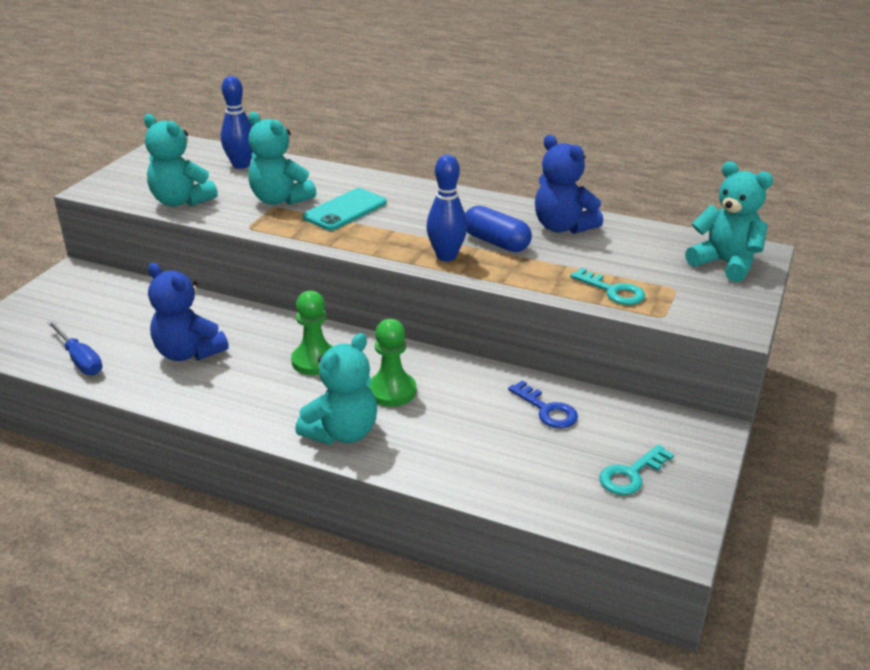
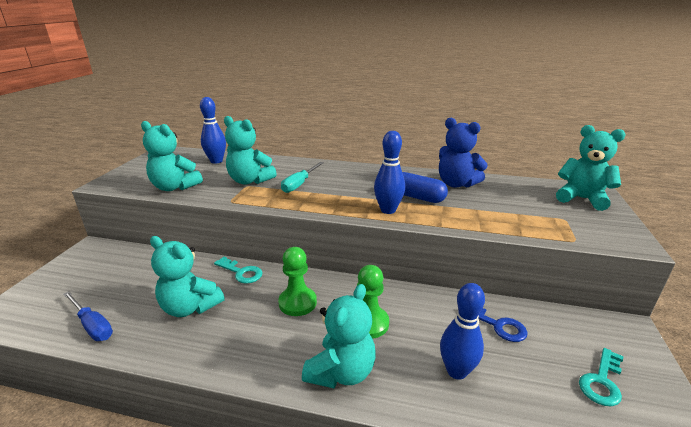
camera: 10 degrees left, 5 degrees down
(188, 353) = (190, 307): blue teddy bear -> turquoise teddy bear
(345, 210) = (299, 184): turquoise phone -> turquoise screwdriver
(470, 446) = (456, 371): none -> blue bowling pin
(612, 291) = (523, 225): turquoise key -> turquoise key (241, 272)

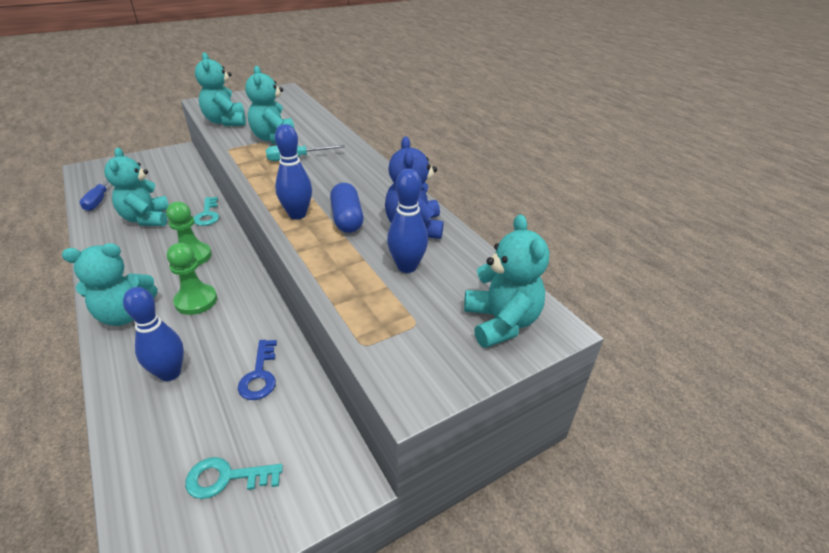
camera: 45 degrees right, 10 degrees up
(216, 161) = (293, 112): blue bowling pin -> blue bowling pin (407, 267)

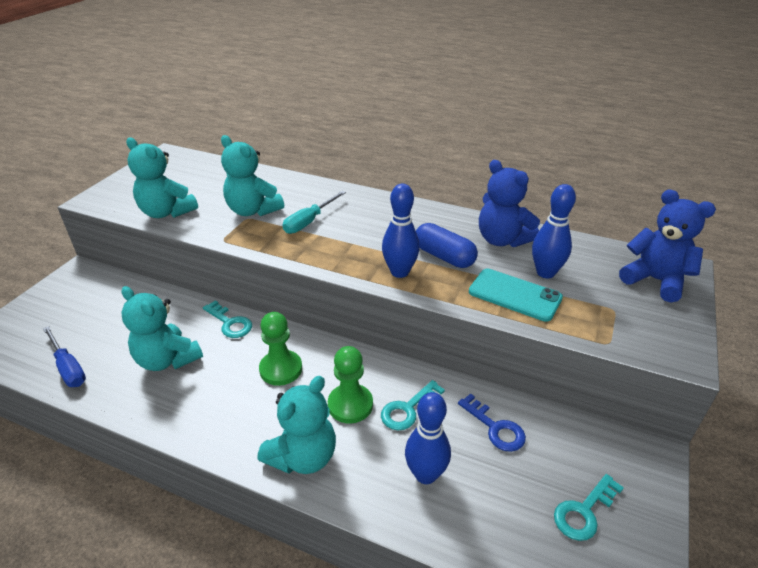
camera: 35 degrees left, 0 degrees up
(224, 325) = (408, 409): none -> turquoise key
(351, 270) = (514, 295): none -> turquoise phone
(501, 322) = (655, 280): turquoise teddy bear -> blue teddy bear

